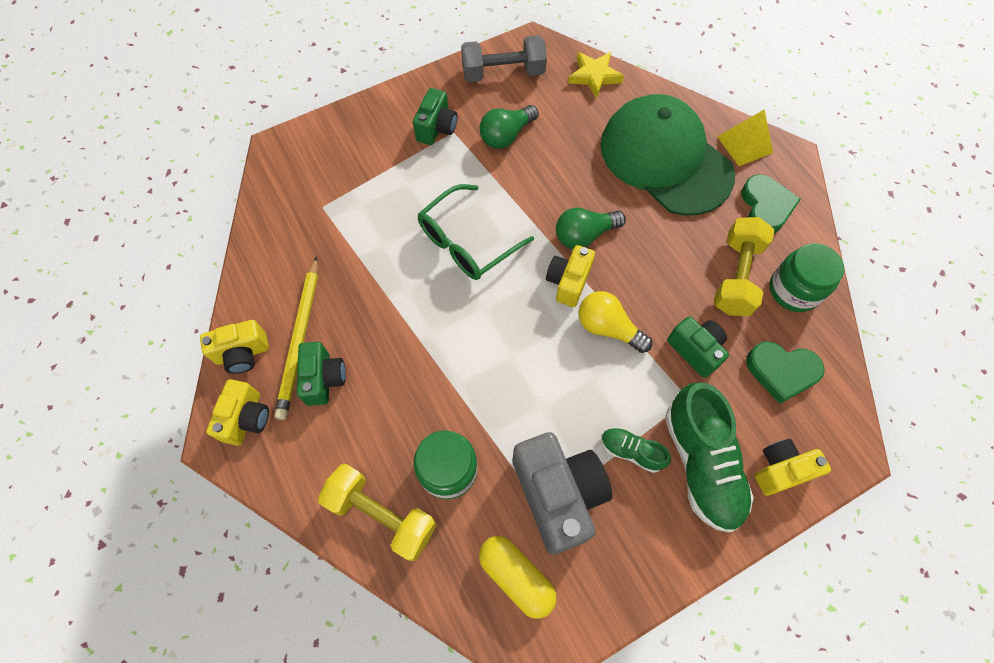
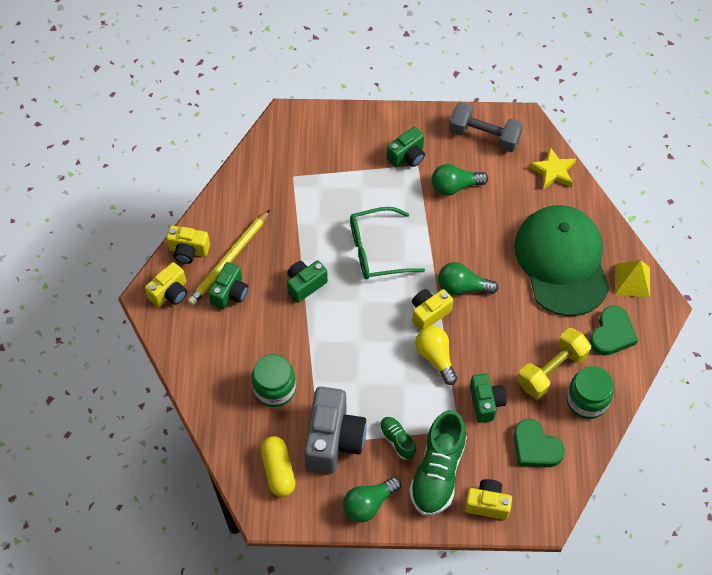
camera: 30 degrees right, 5 degrees down
(382, 514) = (219, 393): yellow dumbbell -> none
(409, 322) = (305, 285): none -> green camera
(651, 553) = (368, 504): none -> green light bulb

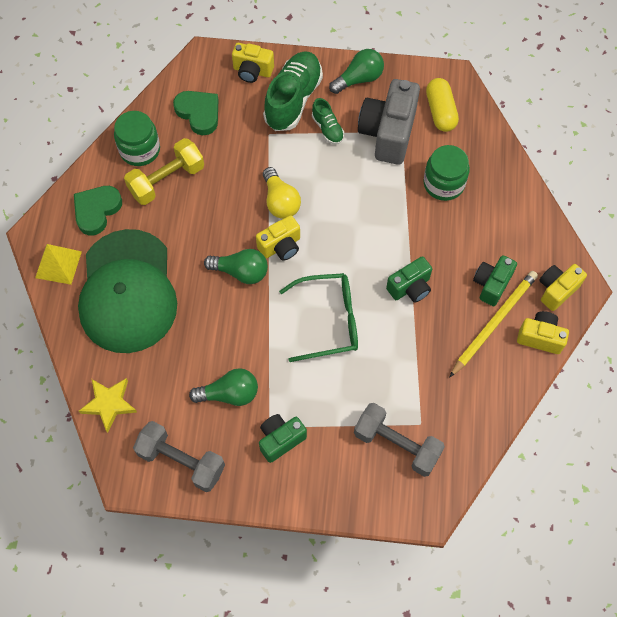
camera: 175 degrees left, 5 degrees up
(312, 160) = (397, 444): none -> grey dumbbell
(485, 402) = (238, 155): green camera -> none

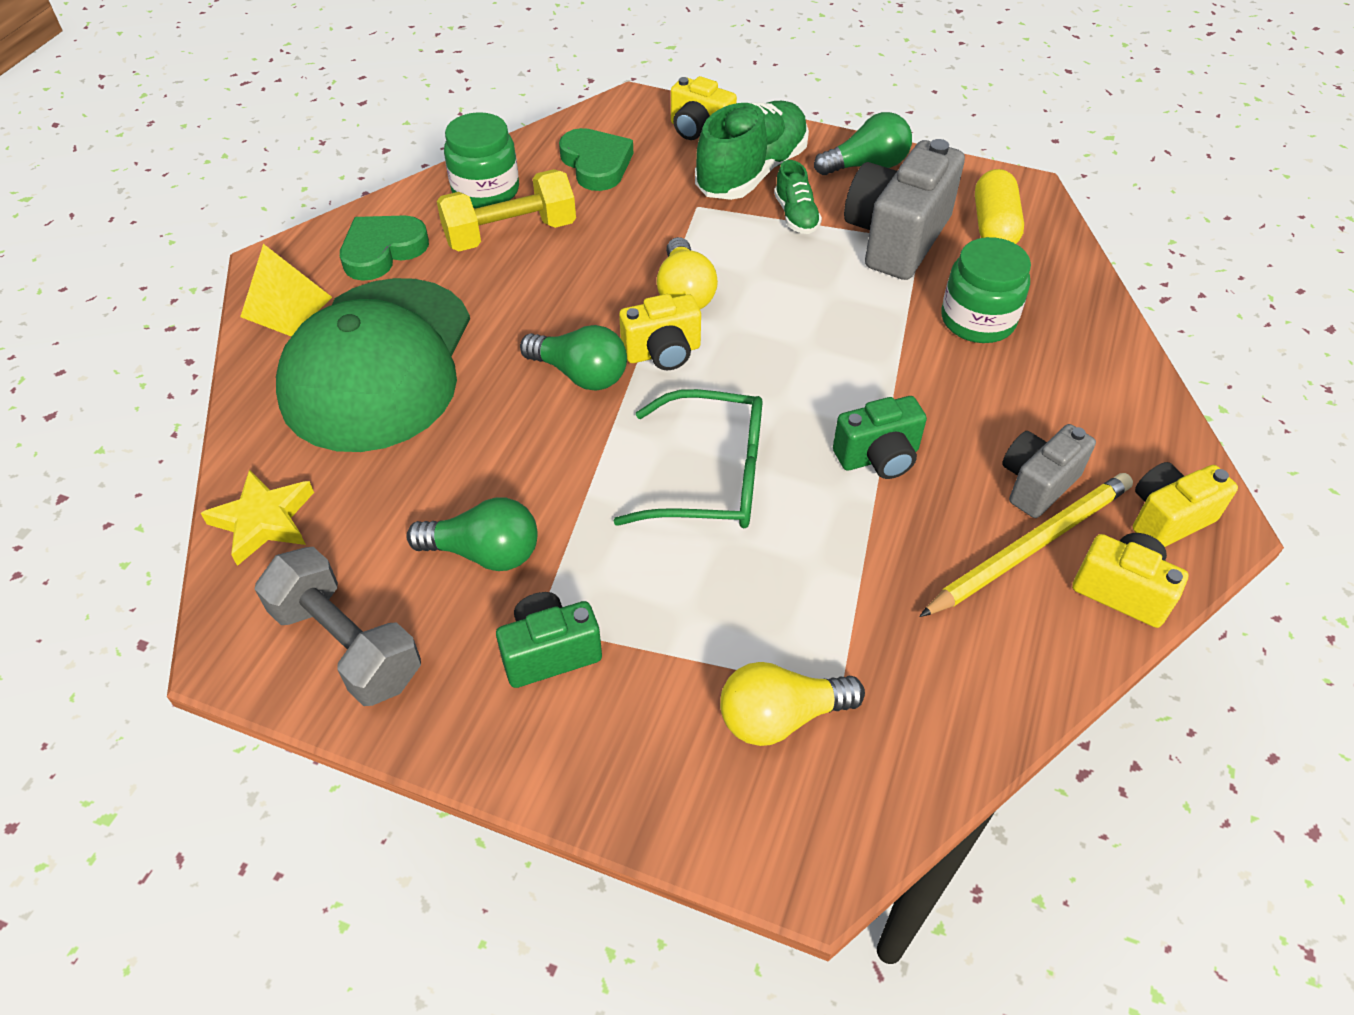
camera: 15 degrees right, 15 degrees down
(397, 444) = (780, 717): grey dumbbell -> yellow light bulb
(491, 284) = (1037, 484): green camera -> grey camera

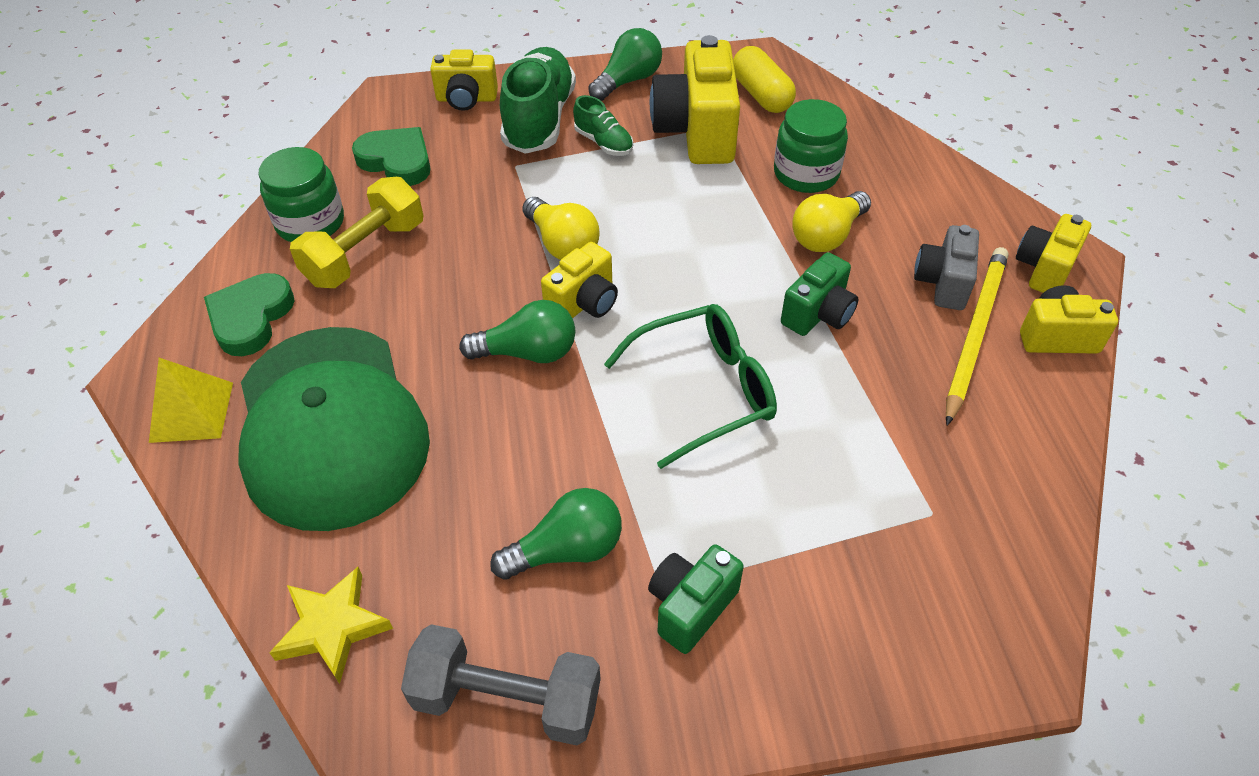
camera: 30 degrees left, 0 degrees up
(780, 717) = (908, 559): yellow light bulb -> yellow light bulb (827, 236)
(896, 238) = (696, 132): grey camera -> yellow camera

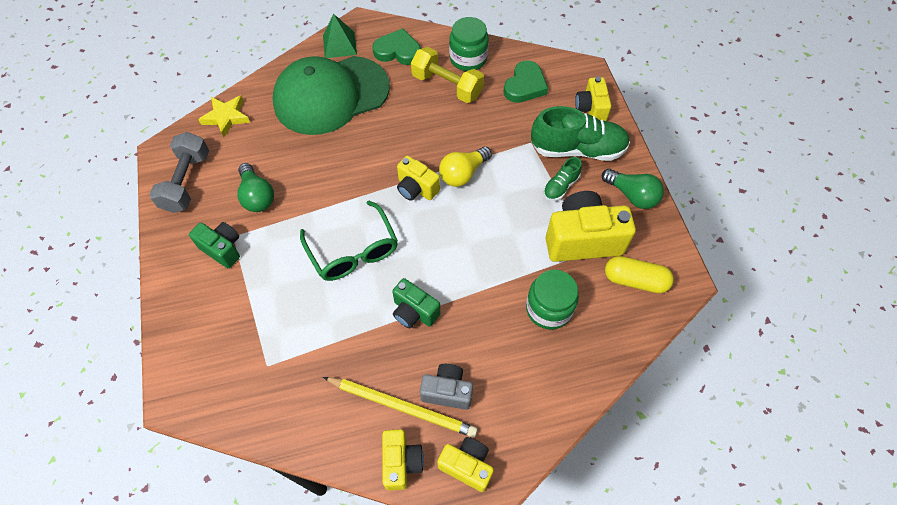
camera: 85 degrees right, 10 degrees up
(192, 411) = (339, 45): yellow pyramid -> green pyramid
(528, 352) = (378, 167): green light bulb -> none
(761, 95) = (635, 280): yellow capsule -> yellow capsule turned 45 degrees clockwise
(827, 236) = (486, 320): yellow light bulb -> none

